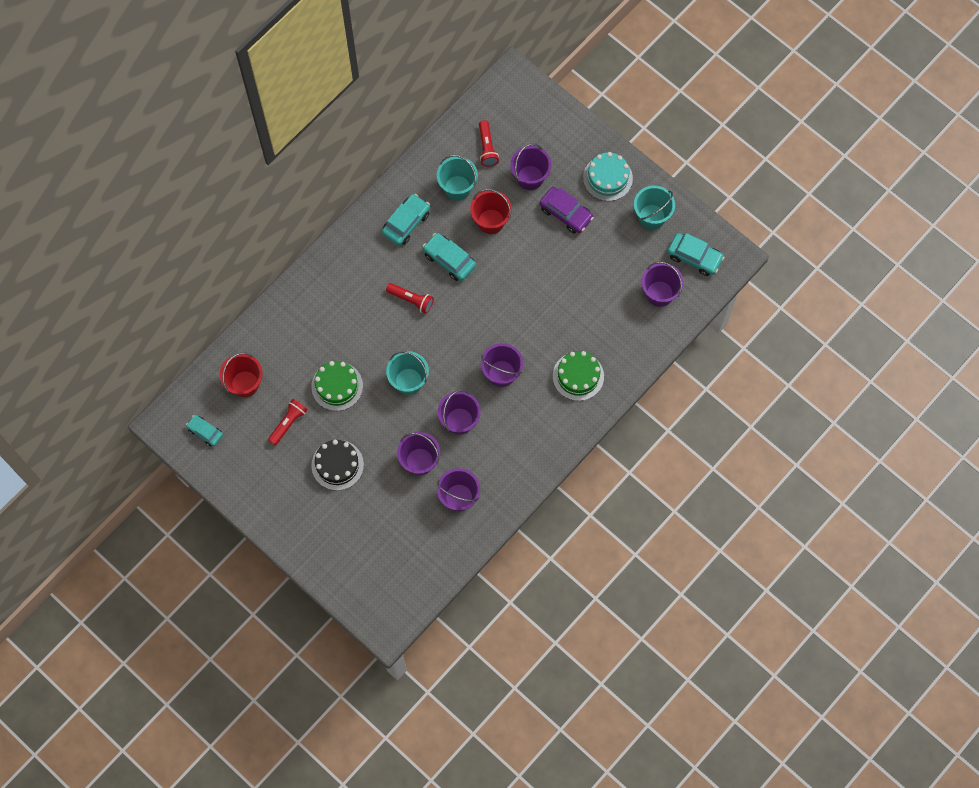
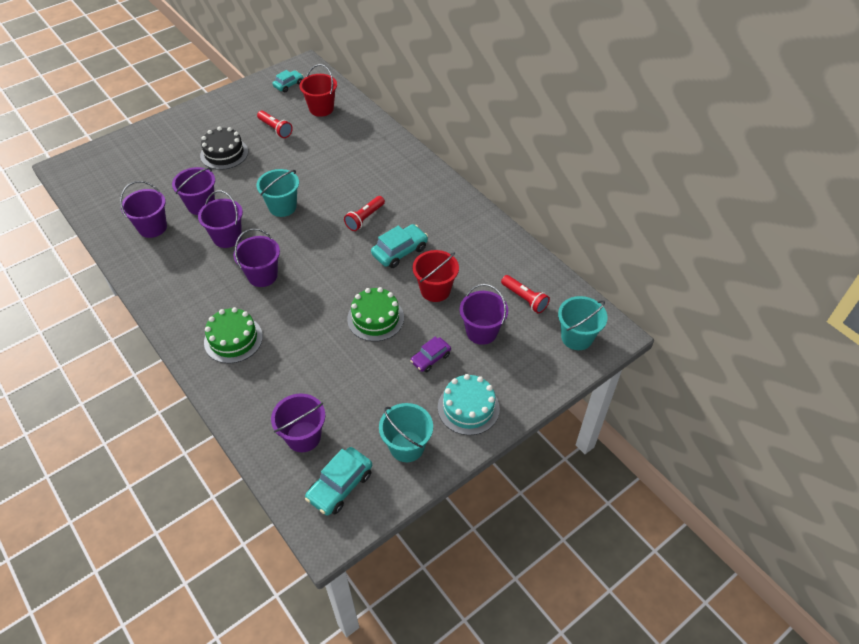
camera: 100 degrees right, 20 degrees down
(337, 386) = (297, 161): green cake -> green cake (375, 318)
(406, 223) = (448, 224): turquoise car -> none
(457, 188) = (480, 268): turquoise bucket -> turquoise bucket (577, 337)
(487, 147) = (524, 299): red flashlight -> red flashlight turned 135 degrees counterclockwise
(566, 213) = (430, 358): purple car -> purple car, size x0.66

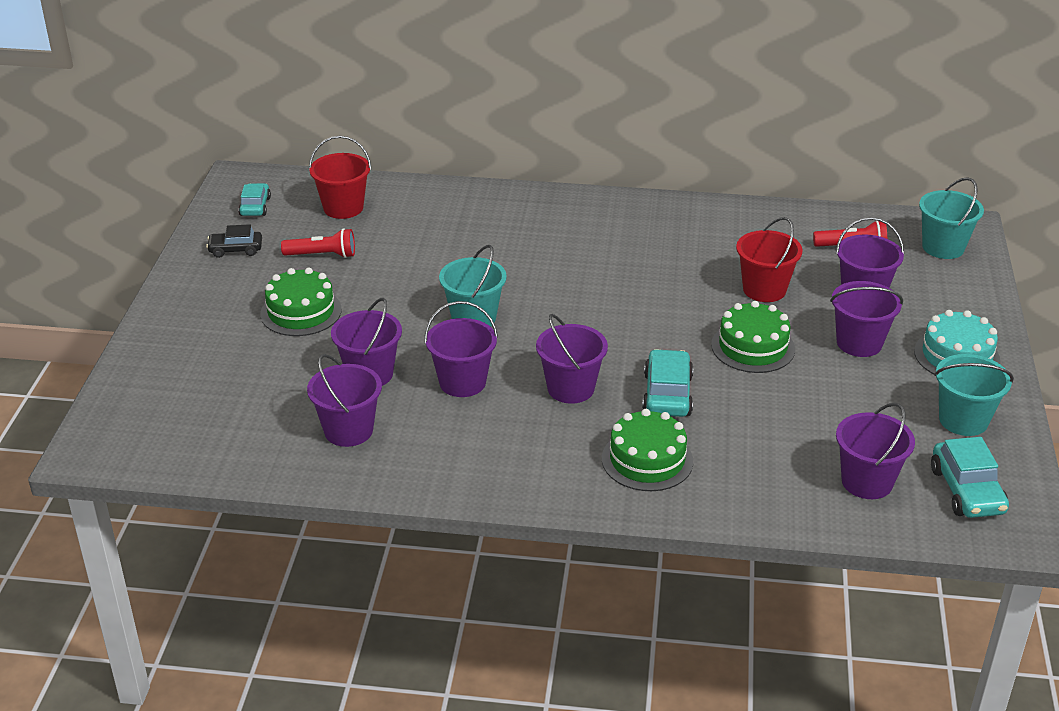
camera: 45 degrees left, 15 degrees down
(224, 153) = (301, 312): black cake -> green cake
(248, 103) = (235, 250): none -> black car
(365, 218) = (584, 275): red flashlight -> none
(400, 251) = (672, 280): turquoise car -> turquoise car (667, 394)
(430, 358) = (859, 343): purple car -> purple bucket

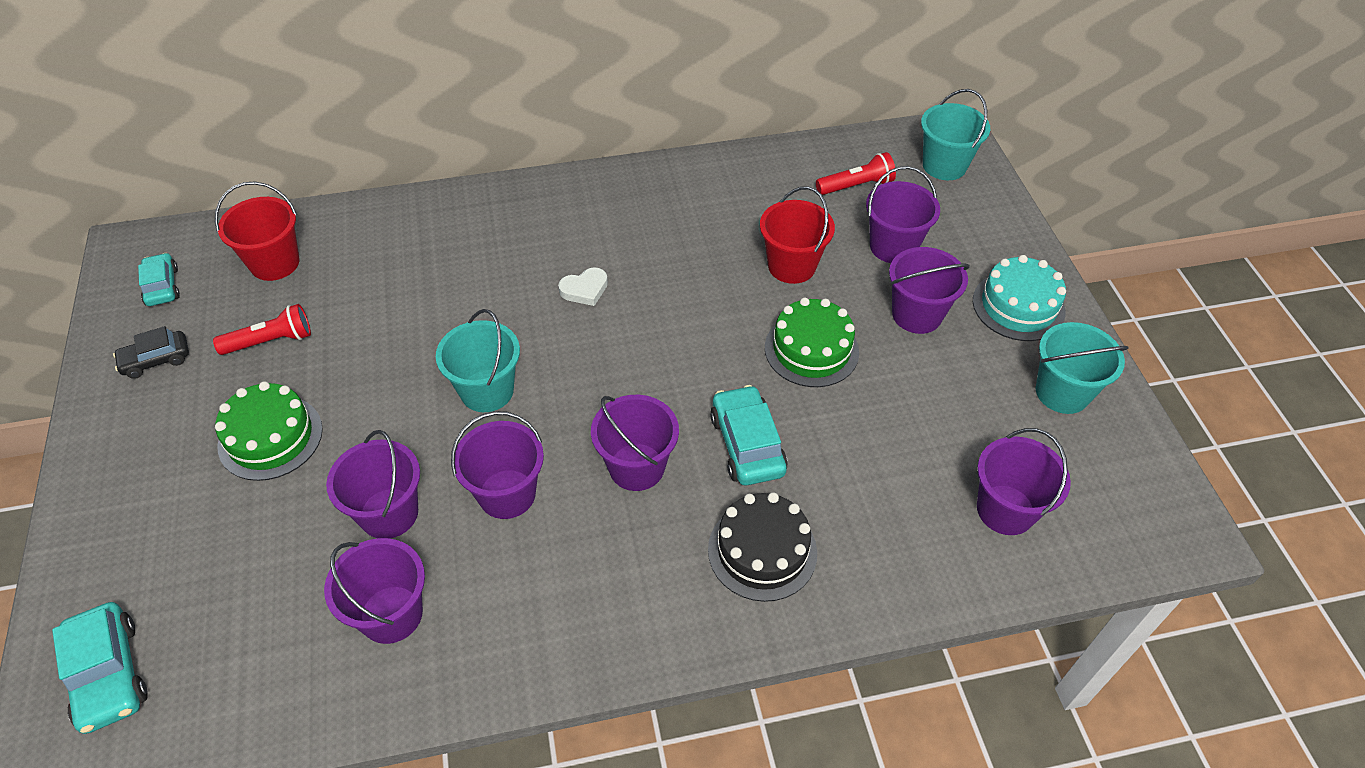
camera: 20 degrees left, 15 degrees up
(580, 271) = (584, 289): none -> white heart
(647, 460) = (762, 551): green cake -> black cake
(967, 491) = (1108, 491): turquoise car -> turquoise car (108, 674)

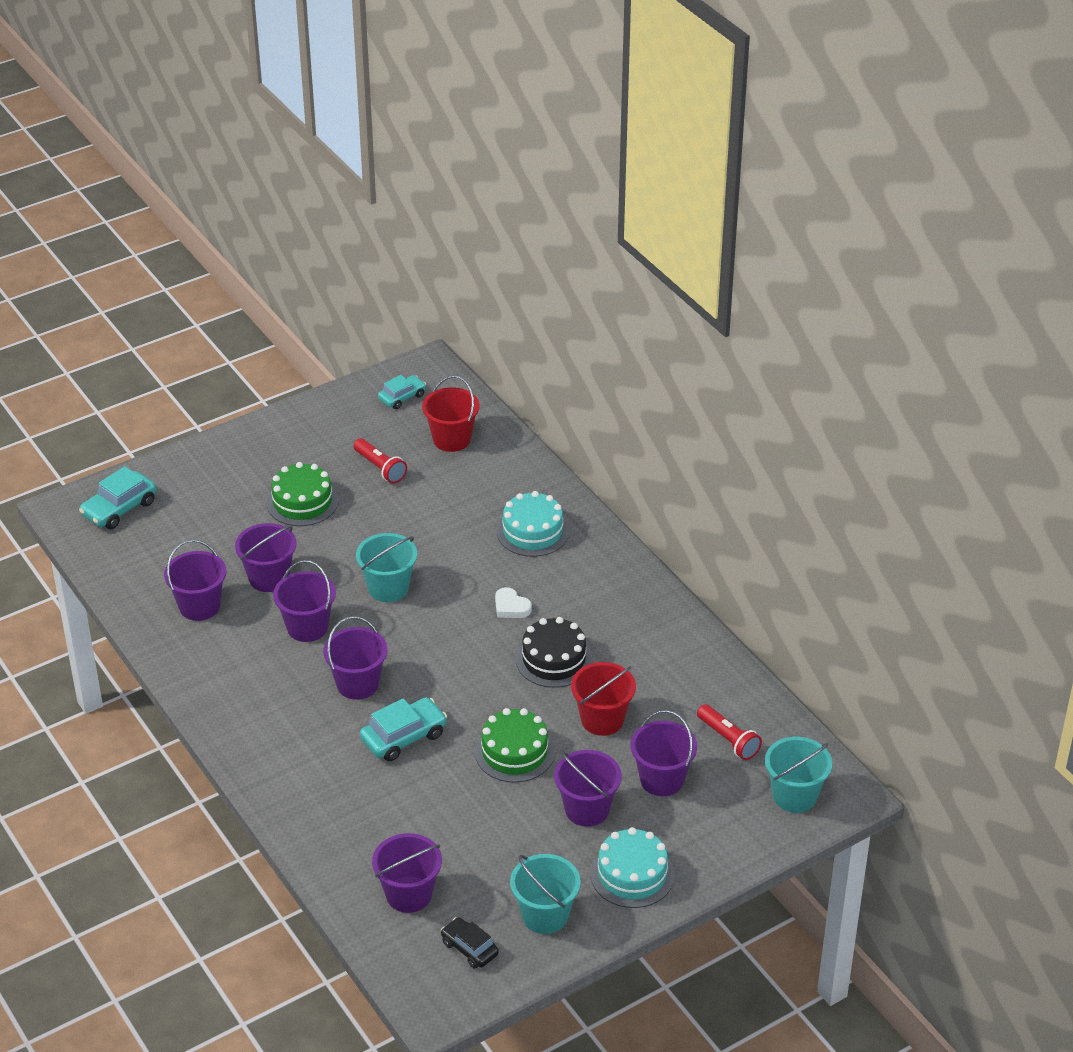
camera: 70 degrees right, 10 degrees down
(156, 360) = (339, 424): black car -> black car (469, 948)
(477, 239) = (532, 531): none -> turquoise cake
(762, 551) = (316, 766): black cake -> black cake (554, 659)

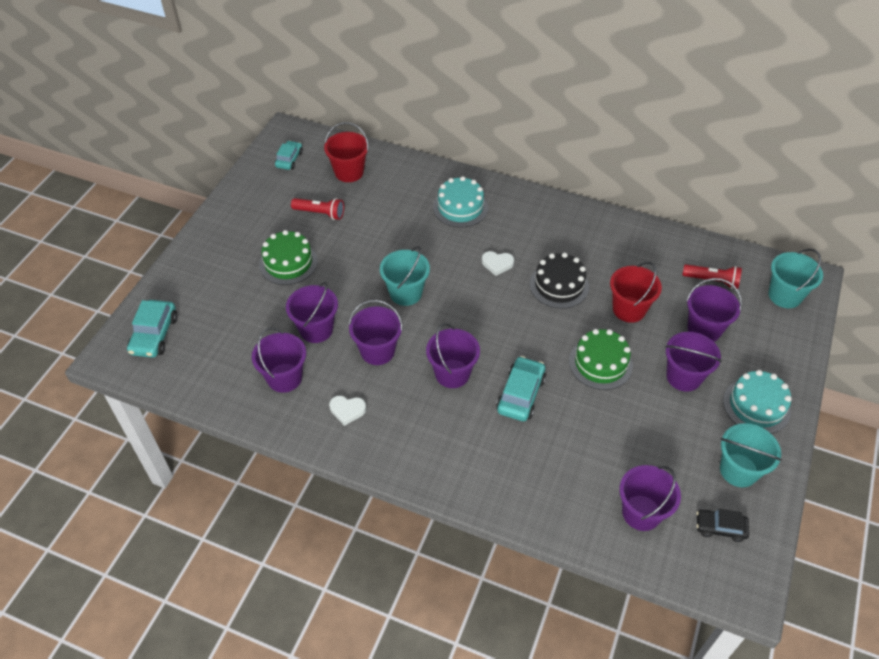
camera: 35 degrees left, 10 degrees up
(228, 664) = (347, 410): none -> white heart

